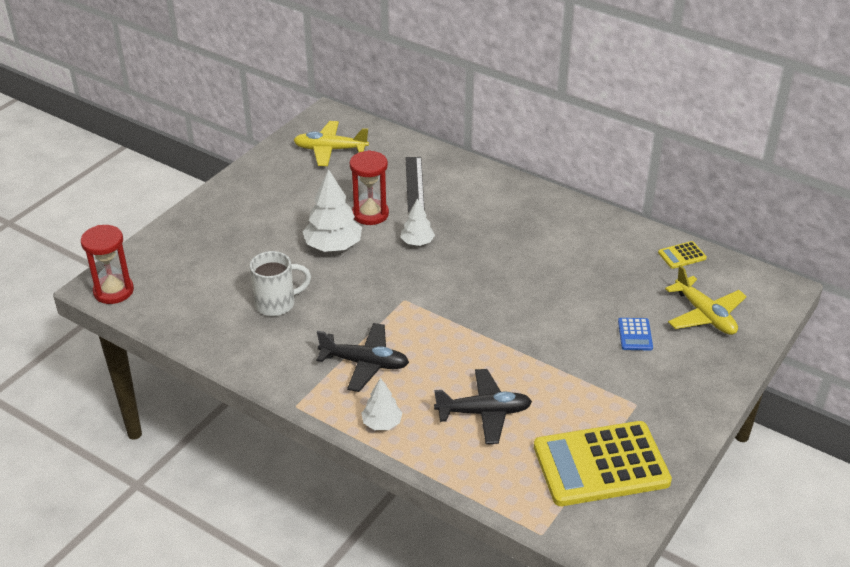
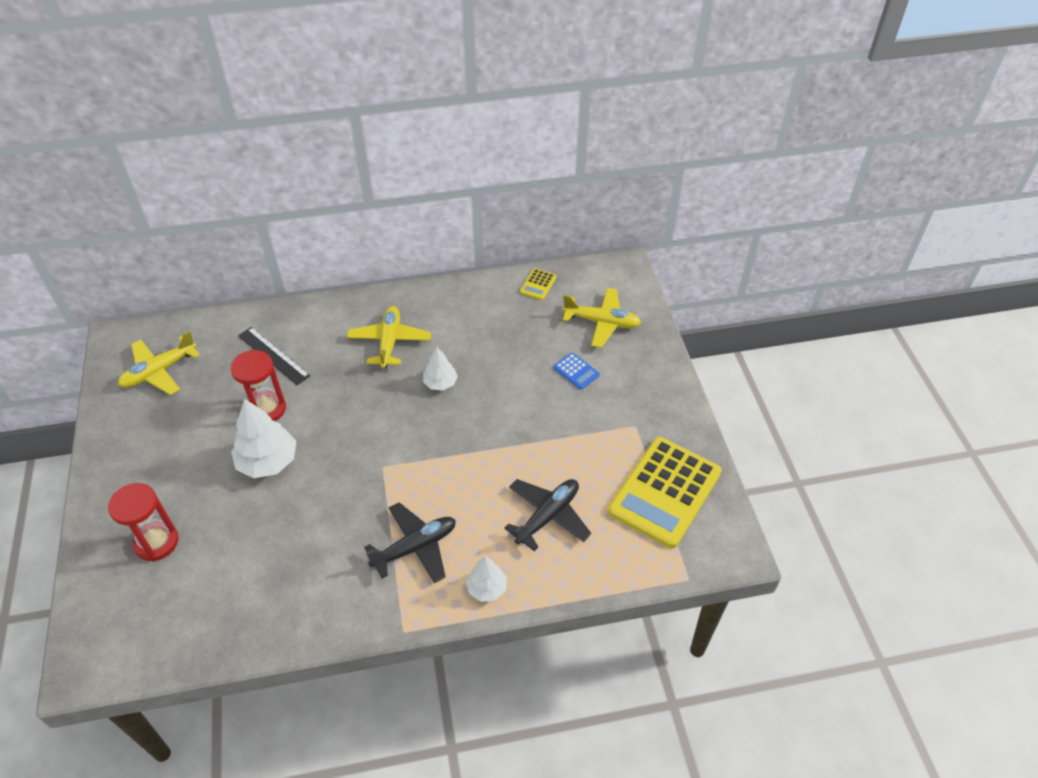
camera: 45 degrees left, 10 degrees up
(113, 291) = (104, 662): red hourglass -> red hourglass (156, 542)
(277, 304) = (280, 552): white mug -> none
(417, 242) = (335, 407): white tree -> white tree (440, 383)
(508, 224) = (389, 342): none -> yellow plane

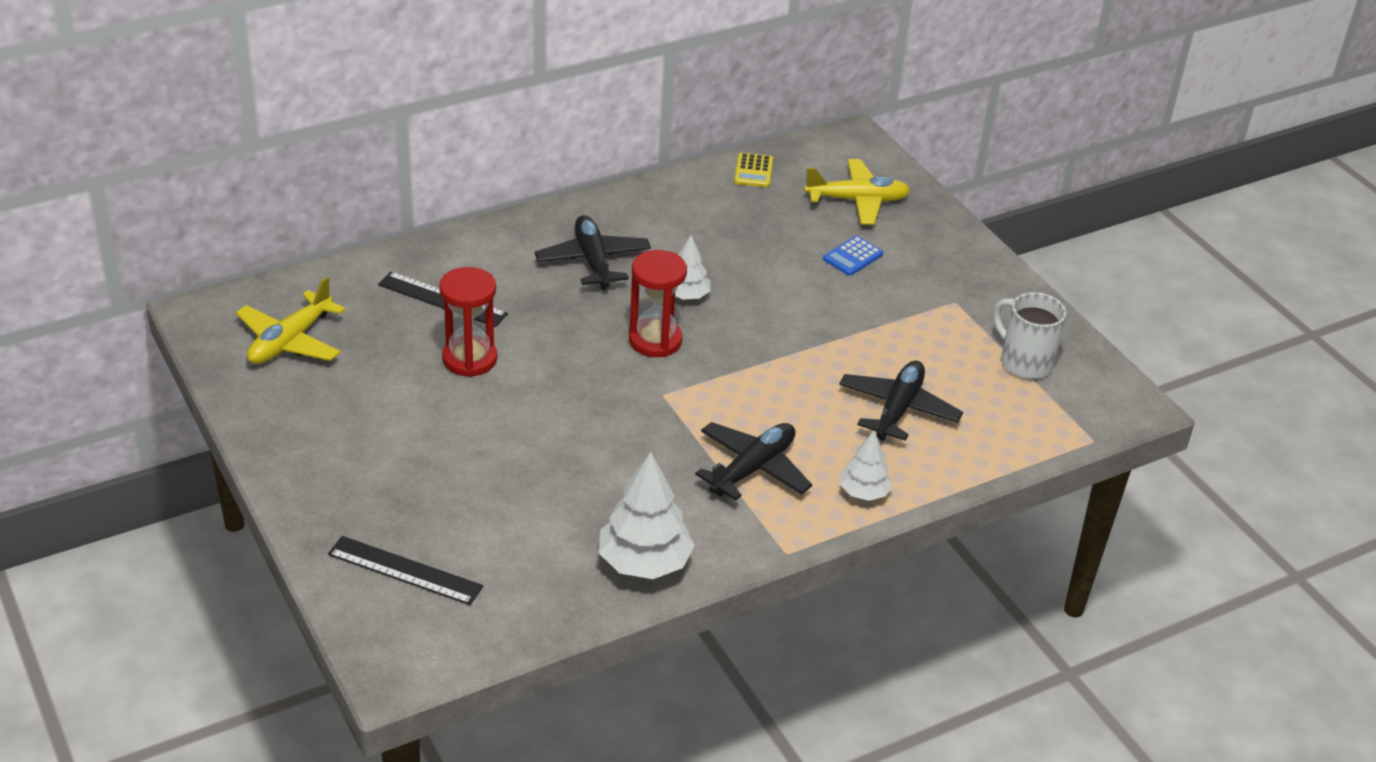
camera: 20 degrees left, 10 degrees down
(133, 582) = (405, 570): none -> black ruler
(156, 542) = (409, 524): red hourglass -> red hourglass (655, 340)
(268, 461) = (507, 414): white tree -> white tree (644, 562)
(389, 342) = (593, 261): yellow plane -> black plane
(576, 371) = (853, 257): blue calculator -> blue calculator turned 105 degrees clockwise
(665, 492) = (1024, 362): yellow calculator -> white mug

